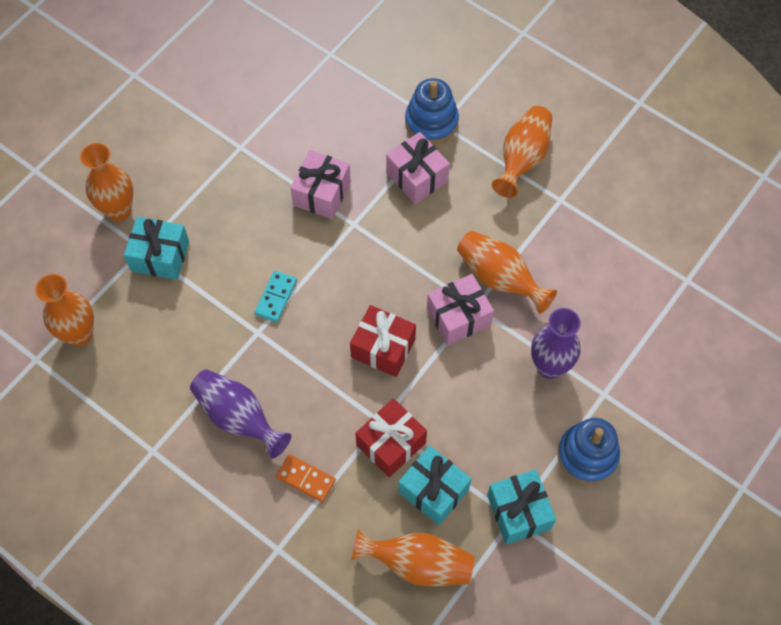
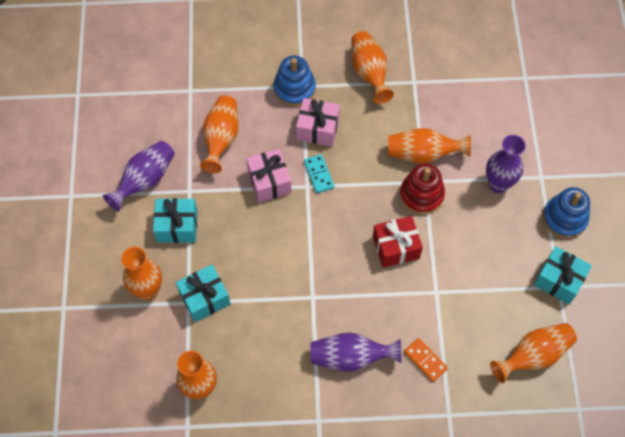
camera: 40 degrees left, 0 degrees up
(210, 108) = (145, 180): none -> purple vase
(276, 297) = (303, 267): turquoise domino -> turquoise domino (319, 174)
(306, 479) = (425, 360): orange domino -> orange domino turned 60 degrees clockwise
(315, 120) = (221, 139): none -> orange vase
(391, 444) = (454, 299): red gift -> none
(433, 490) = (502, 307): turquoise gift -> turquoise gift (177, 226)
(458, 317) = (421, 195): pink gift -> red stacking toy

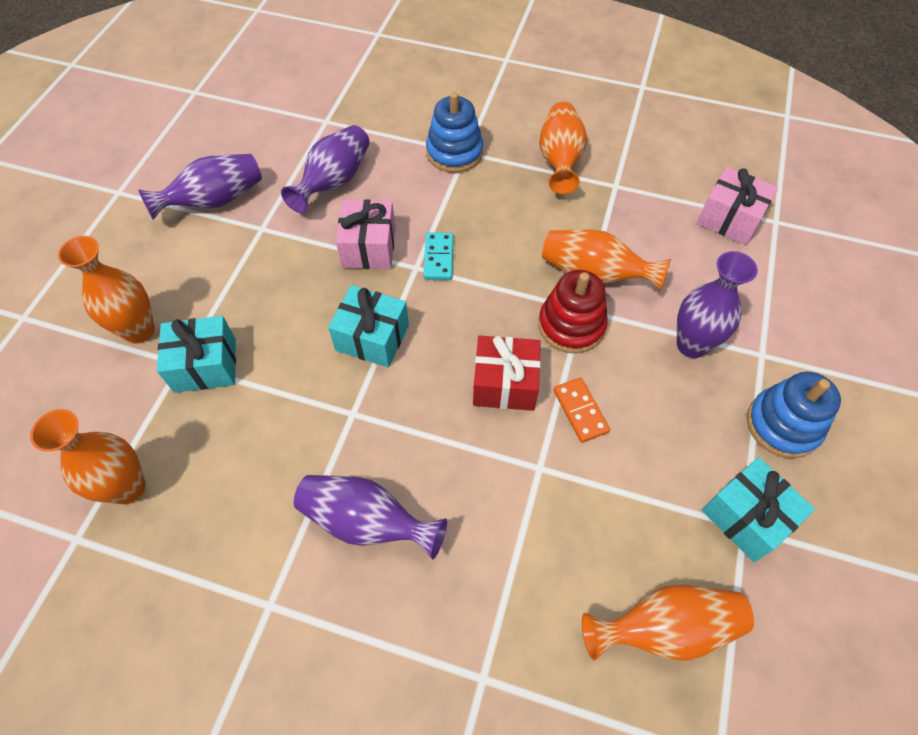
camera: 20 degrees right, 5 degrees down
(177, 226) = (222, 265): turquoise gift -> turquoise gift (372, 337)
(221, 139) = (334, 182): orange vase -> purple vase
(317, 129) = (463, 204): pink gift -> pink gift (729, 219)
(425, 360) = (480, 569): orange domino -> orange domino (580, 411)

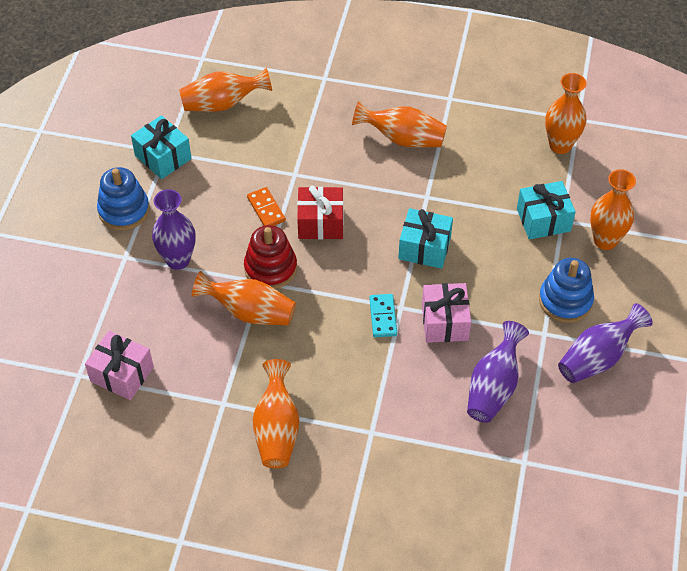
camera: 175 degrees right, 5 degrees down
(366, 522) = (403, 138): purple vase -> orange vase
(454, 153) = (383, 430): blue stacking toy -> blue stacking toy (565, 301)

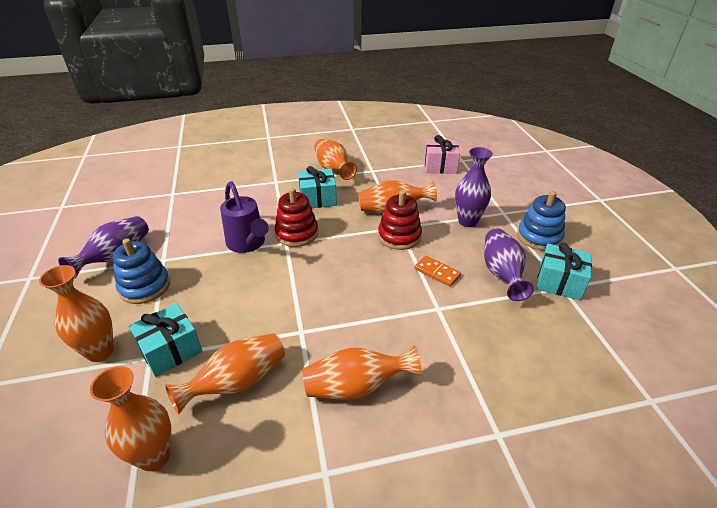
camera: 155 degrees right, 15 degrees down
(223, 104) = (568, 352): orange vase -> orange vase (237, 382)
(320, 223) = (385, 277): red gift -> none
(383, 317) = (297, 233): turquoise domino -> red stacking toy
(424, 248) = (284, 287): turquoise gift -> turquoise gift (318, 199)
(444, 322) = (248, 244): pink gift -> purple watering can
(493, 387) = (200, 220): purple vase -> purple vase (501, 273)

